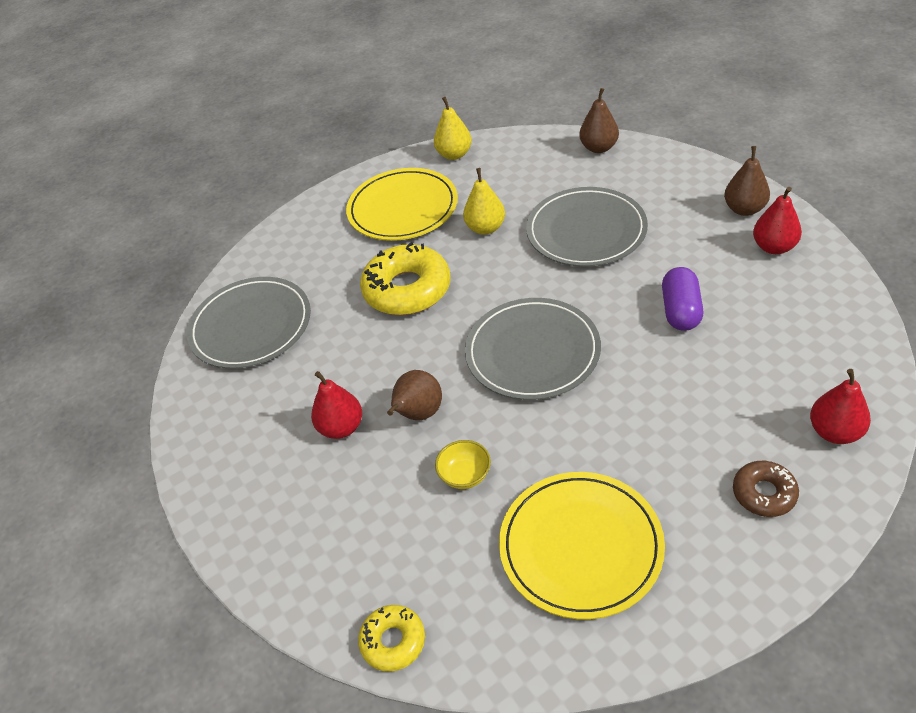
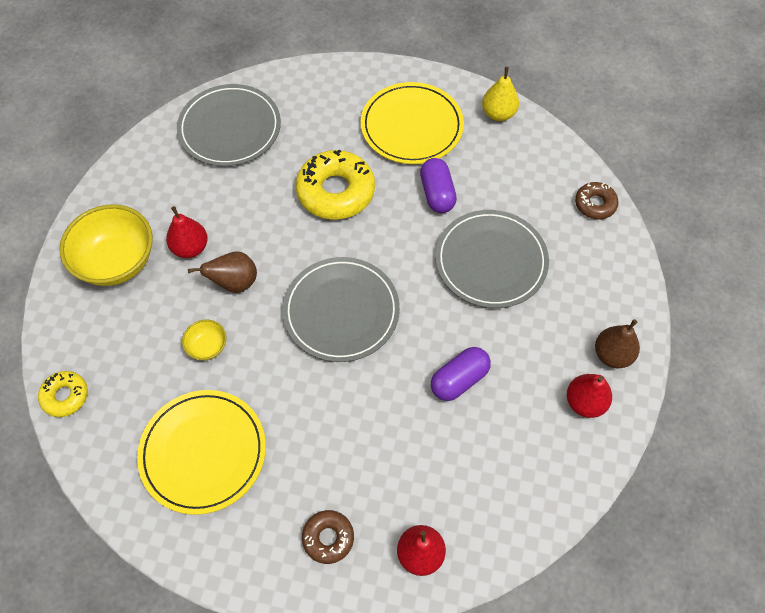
camera: 40 degrees right, 15 degrees up
(286, 499) = (117, 261): none -> yellow bowl
(485, 228) = (437, 193): yellow pear -> purple capsule
(599, 148) = (595, 204): brown pear -> brown donut

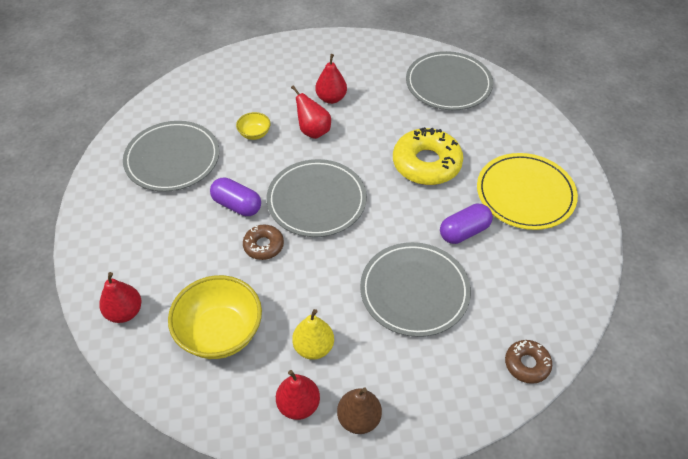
camera: 70 degrees right, 10 degrees down
(65, 396) = (192, 79): yellow donut -> none
(117, 261) = (302, 66): yellow bowl -> yellow bowl (220, 333)
(203, 452) = (172, 159): yellow plate -> grey plate
(234, 283) = (313, 131): brown pear -> red pear
(328, 538) = (125, 249): brown donut -> brown donut (263, 245)
(459, 379) = (285, 298): purple capsule -> purple capsule (237, 205)
(498, 114) = (584, 254): yellow pear -> yellow pear (313, 347)

